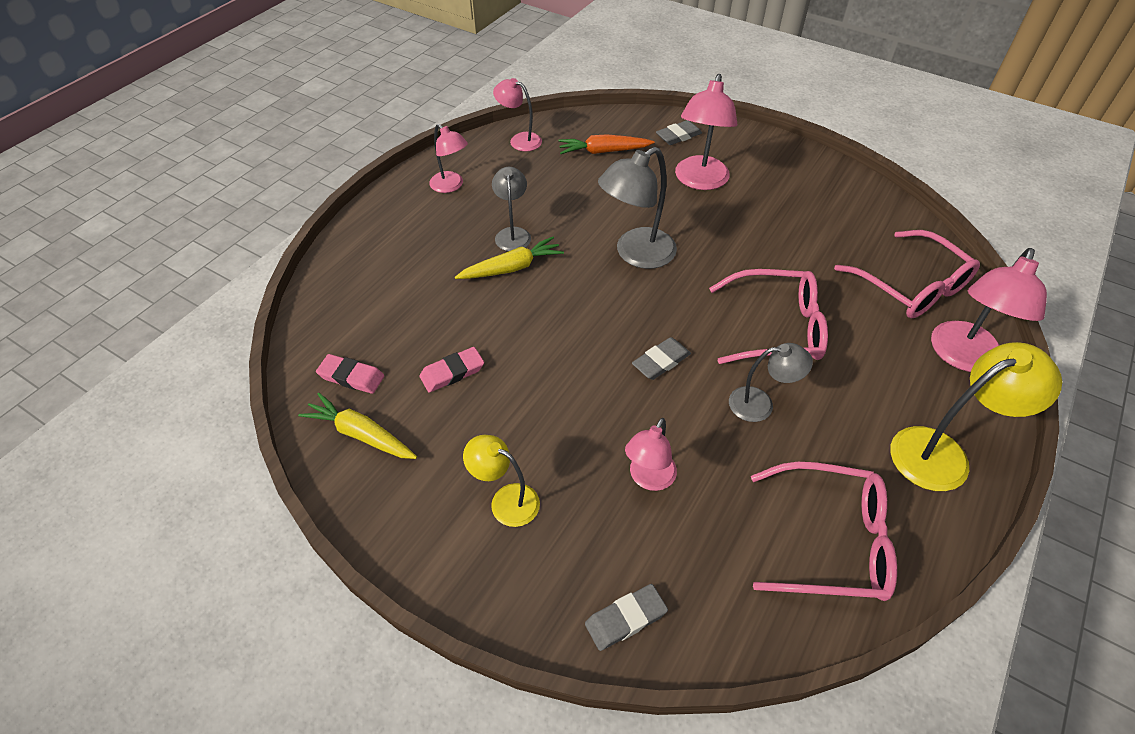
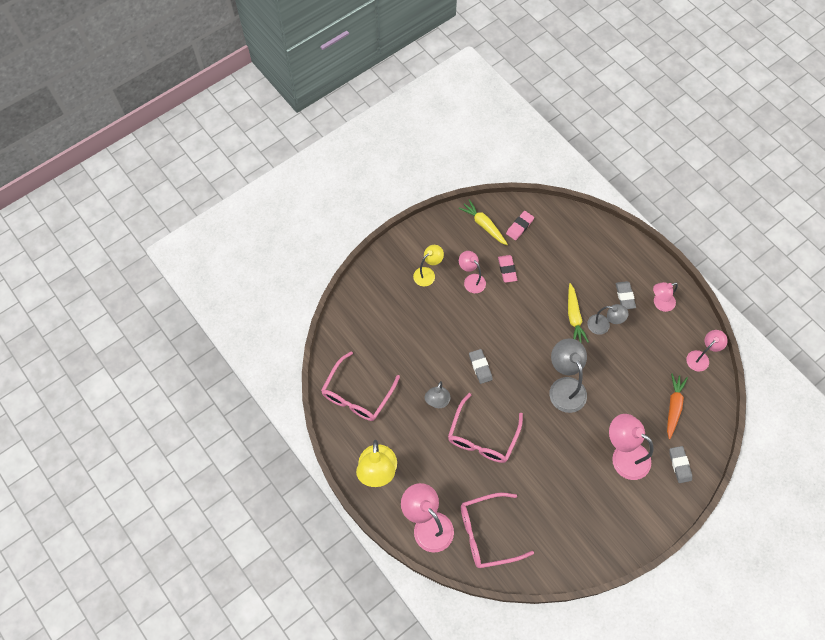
camera: 110 degrees right, 15 degrees up
(361, 434) = (484, 225): yellow carrot -> yellow carrot turned 90 degrees counterclockwise
(625, 619) = (359, 301): grey eraser -> grey eraser (625, 296)
(648, 479) = (416, 334): pink lamp -> pink lamp (471, 280)

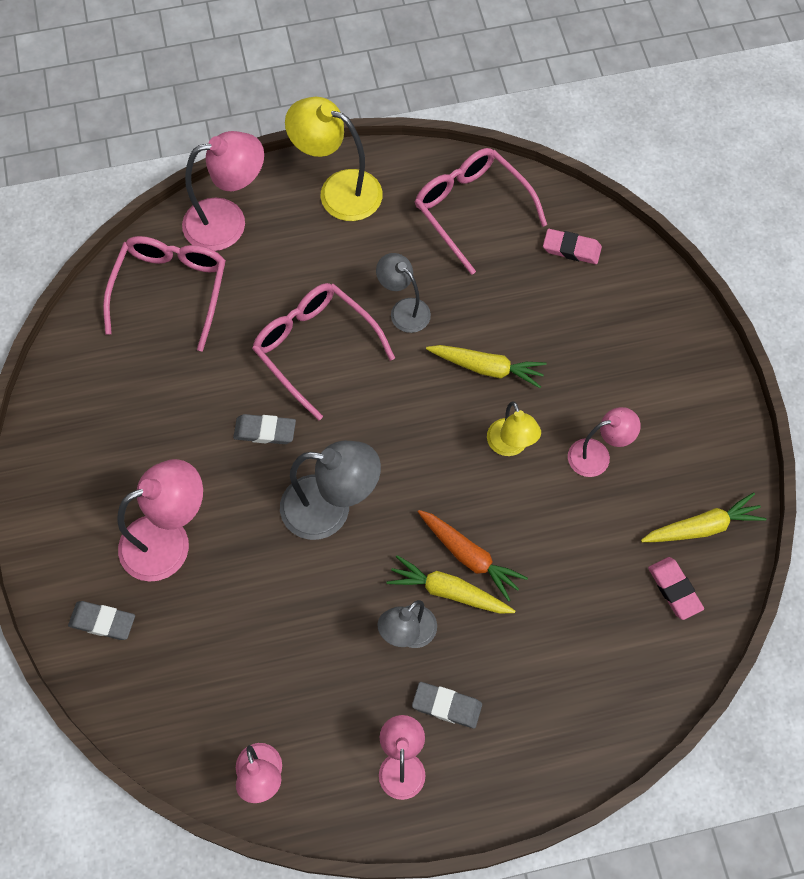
camera: 115 degrees right, 0 degrees up
(427, 273) = (640, 392): yellow lamp -> yellow lamp (510, 446)
(450, 347) = (487, 368): none -> yellow carrot
(480, 367) = (430, 397): grey eraser -> grey eraser (265, 431)
(507, 269) = (593, 524): pink eraser -> pink eraser (571, 249)
(673, 407) = (201, 671): orange carrot -> orange carrot (469, 556)

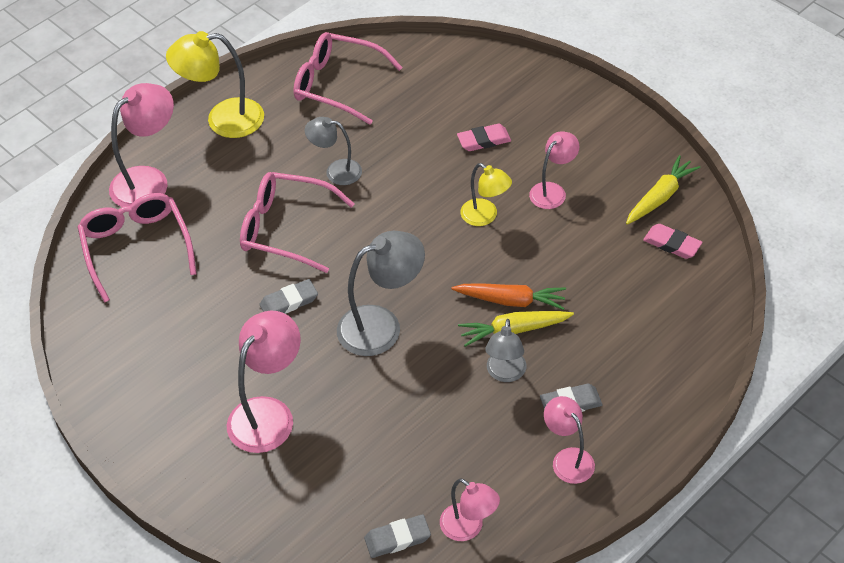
camera: 30 degrees left, 15 degrees down
(102, 621) = (257, 497): grey eraser -> grey eraser (397, 538)
(487, 368) = (429, 177): yellow carrot -> none
(571, 249) = (431, 75): pink eraser -> pink eraser (484, 140)

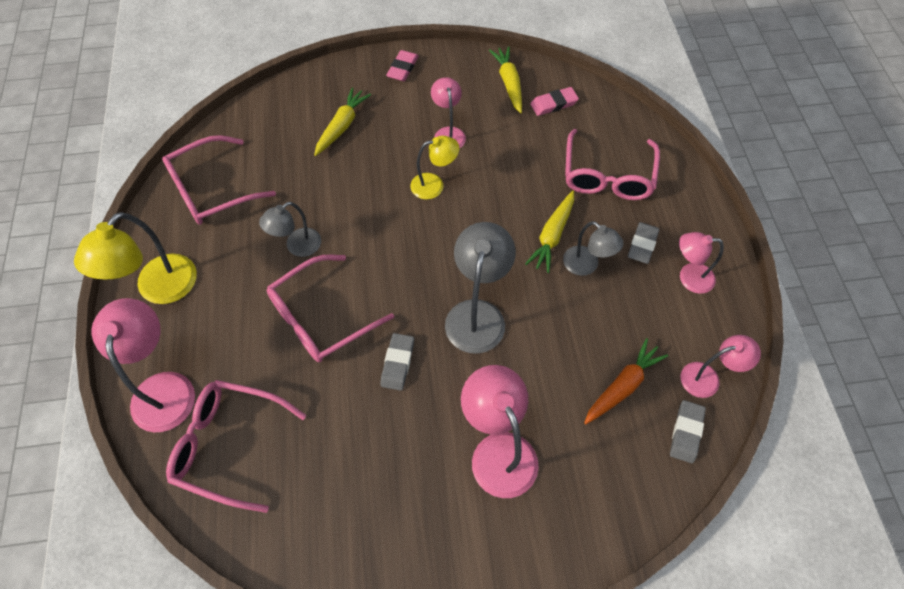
camera: 55 degrees left, 10 degrees up
(484, 117) = (342, 126): none -> yellow carrot
(484, 140) = (363, 140): pink eraser -> pink eraser (402, 68)
(511, 301) = (524, 220): orange carrot -> orange carrot (622, 386)
(627, 333) = (607, 175): none -> pink glasses

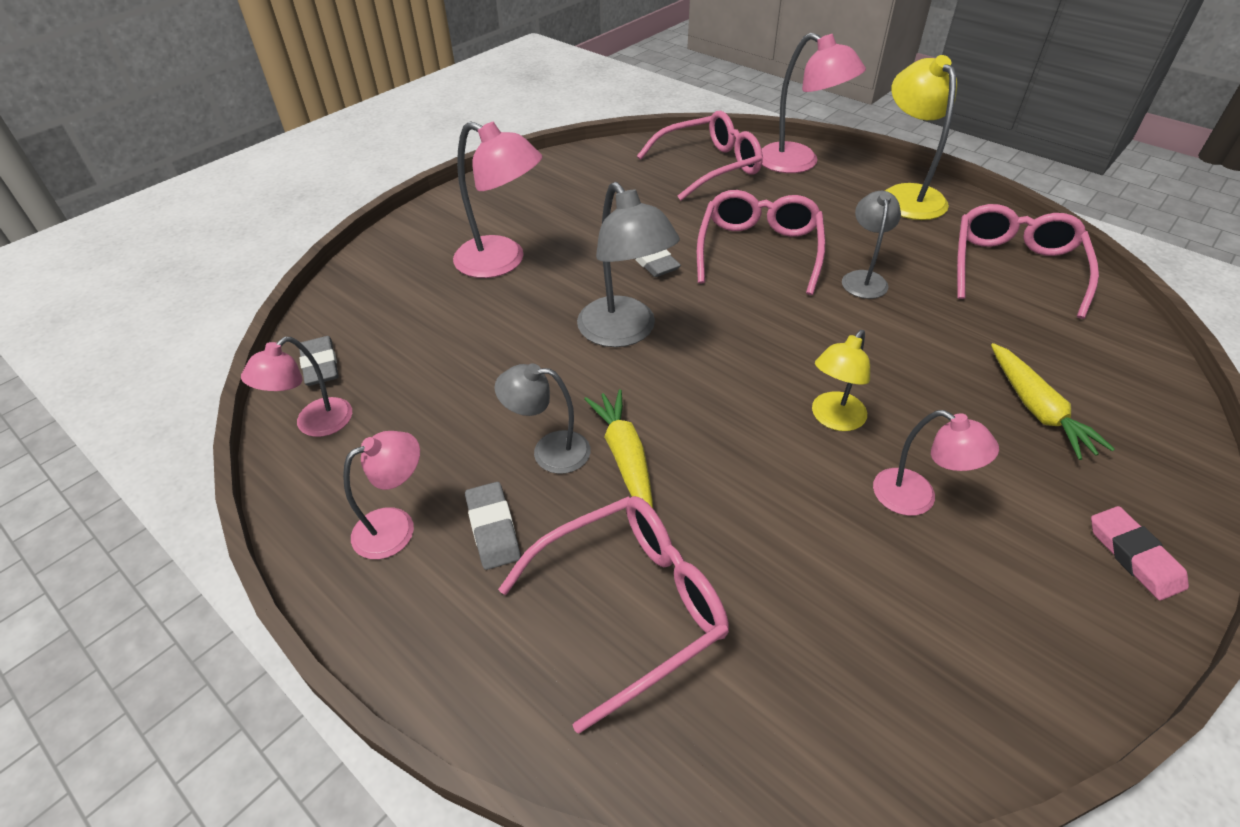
camera: 140 degrees right, 15 degrees down
(509, 83) = (968, 670): yellow carrot -> none
(553, 104) = (851, 688): pink eraser -> none
(607, 175) = (629, 606): pink glasses -> pink glasses turned 90 degrees clockwise
(622, 386) = (415, 363): orange carrot -> none

